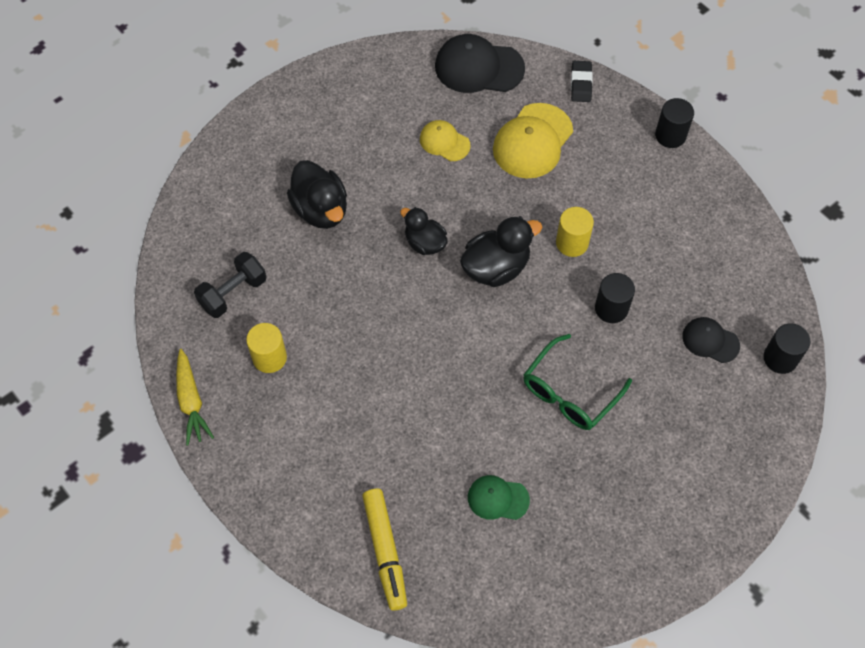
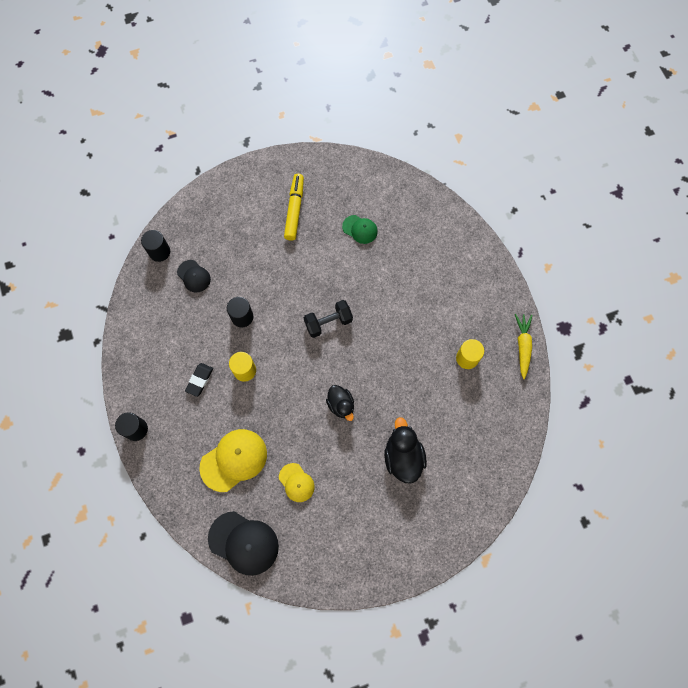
camera: 160 degrees left, 10 degrees up
(233, 293) = (479, 412): black dumbbell -> black dumbbell (328, 322)
(385, 551) = (432, 223): yellow marker -> yellow marker (294, 210)
(496, 268) = (301, 370): black duck -> none
(570, 392) = (292, 274): green glasses -> none
(581, 84) = (175, 498): black eraser -> black eraser (199, 380)

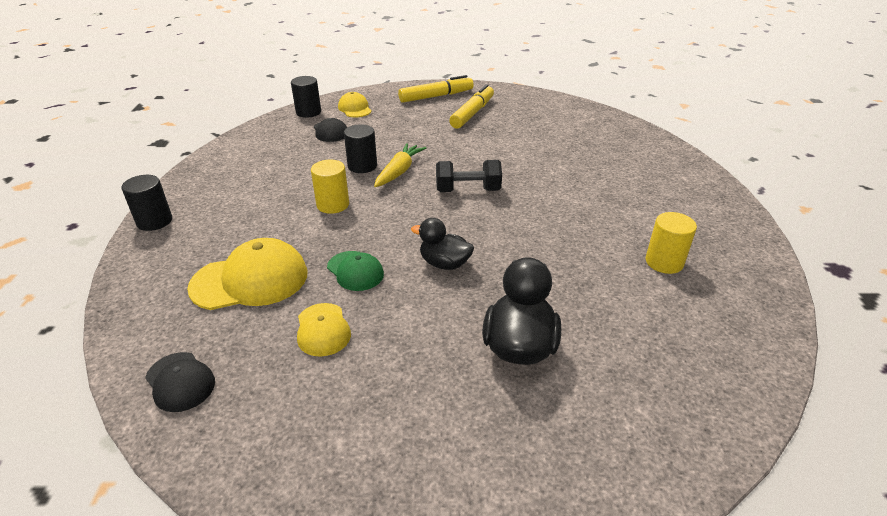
camera: 20 degrees right, 35 degrees down
(195, 233) = (355, 108): none -> yellow cap
(199, 380) = (270, 200): black eraser -> none
(244, 543) = (180, 382): black cap -> black cap, size x0.57
(254, 189) = (436, 96): none -> yellow marker
(341, 405) = (444, 264): black duck -> black duck turned 120 degrees clockwise
(360, 229) = (543, 136): green cap -> green cap (355, 271)
(522, 346) = (763, 270): yellow carrot -> yellow carrot (399, 171)

